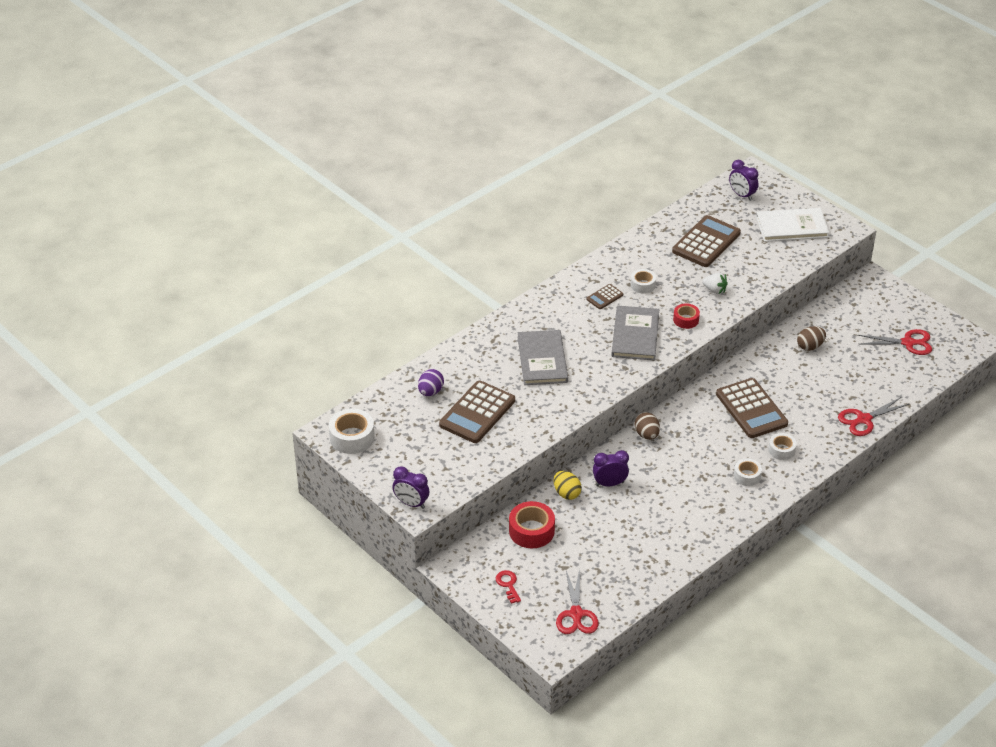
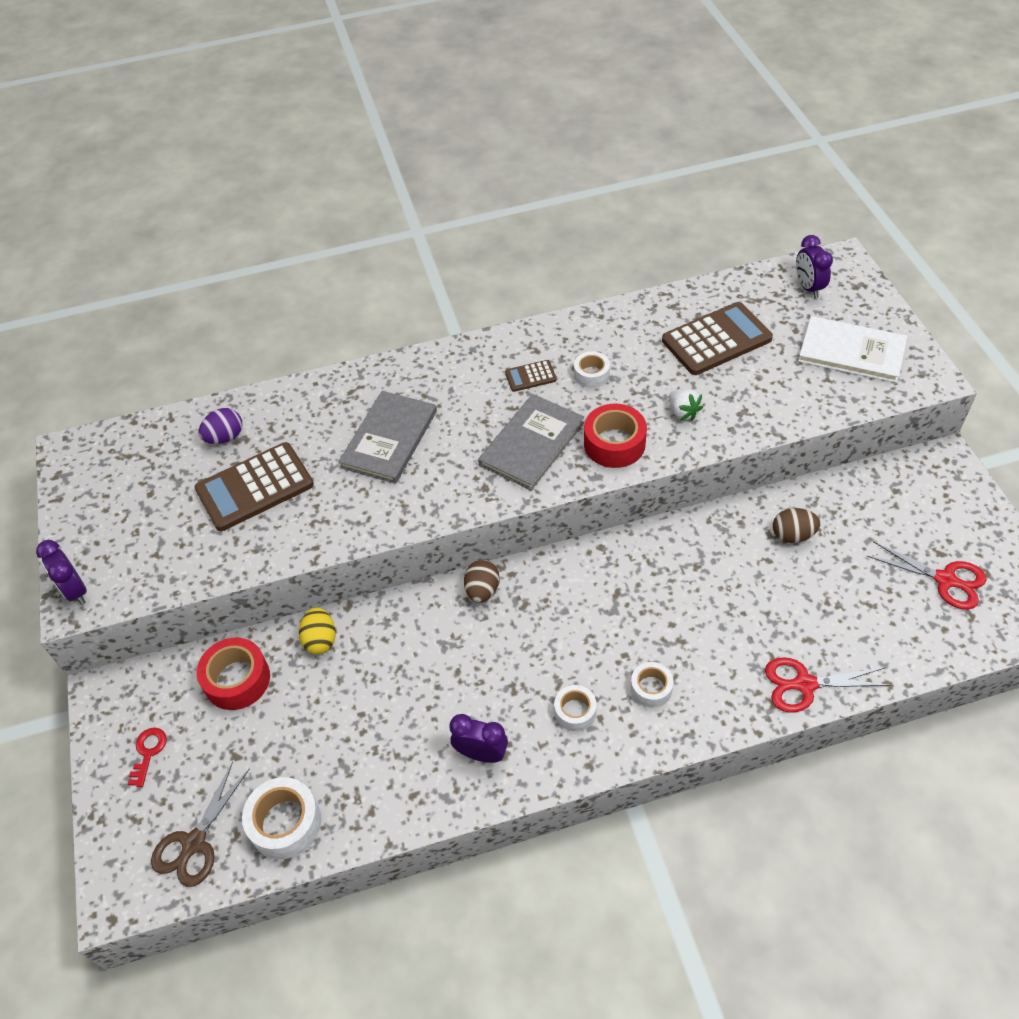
camera: 30 degrees right, 10 degrees up
(352, 437) = (89, 468): white tape -> white tape (285, 823)
(576, 615) = (193, 844): red scissors -> brown scissors
(609, 483) = (384, 647): purple clock -> purple clock (481, 753)
(686, 320) = (614, 443): red tape -> red tape, size x1.63
(751, 409) = (649, 604): brown calculator -> none

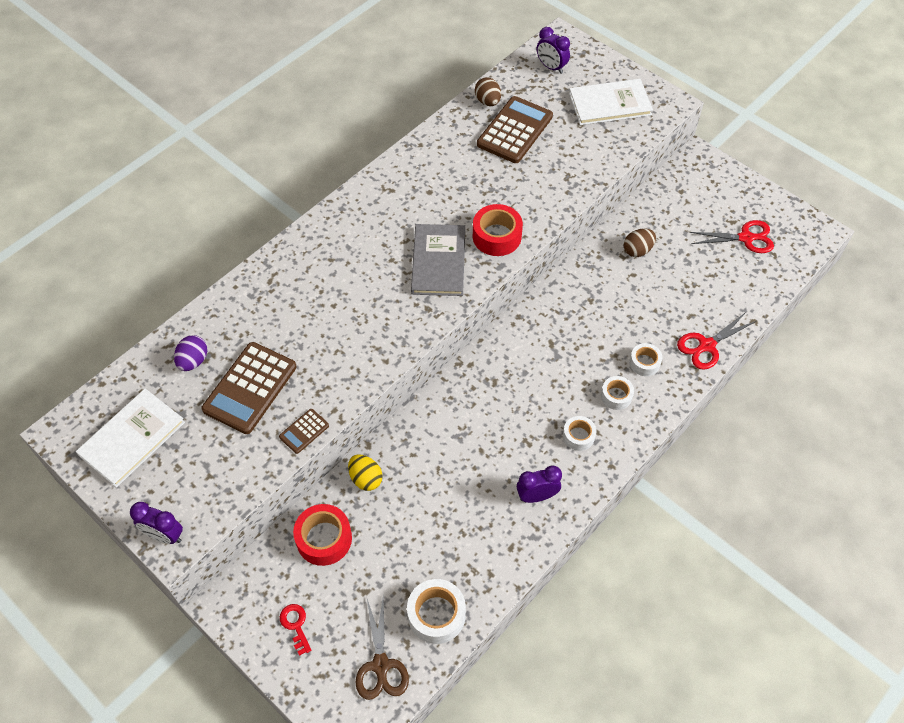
camera: 35 degrees left, 5 degrees up
(119, 485) = (132, 438): none -> white book
(389, 439) = (329, 304): grey book -> none
(482, 590) = (458, 386): brown egg -> brown egg (487, 101)
(530, 376) = (401, 211): brown calculator -> brown calculator (304, 431)
(591, 374) = (445, 192): white tape -> white tape (644, 363)
(683, 412) = (528, 193): white strawberry -> none

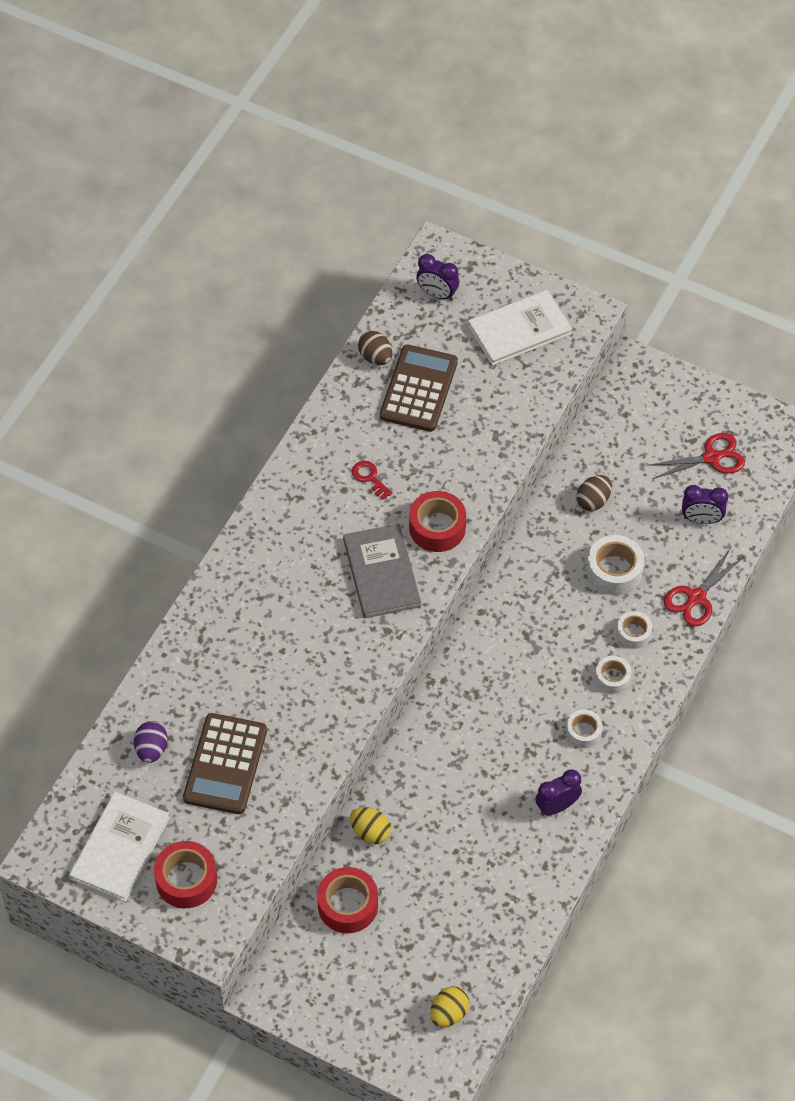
camera: 15 degrees left, 0 degrees up
(164, 535) = (196, 936): purple clock -> purple clock (701, 519)
(177, 481) = (186, 880): none -> red tape
(295, 625) = (349, 997): red key -> red key (369, 478)
(304, 431) = (300, 796): brown calculator -> none
(381, 666) = (449, 1013): brown scissors -> yellow egg
(436, 615) = (489, 951): white tape -> white tape (614, 571)

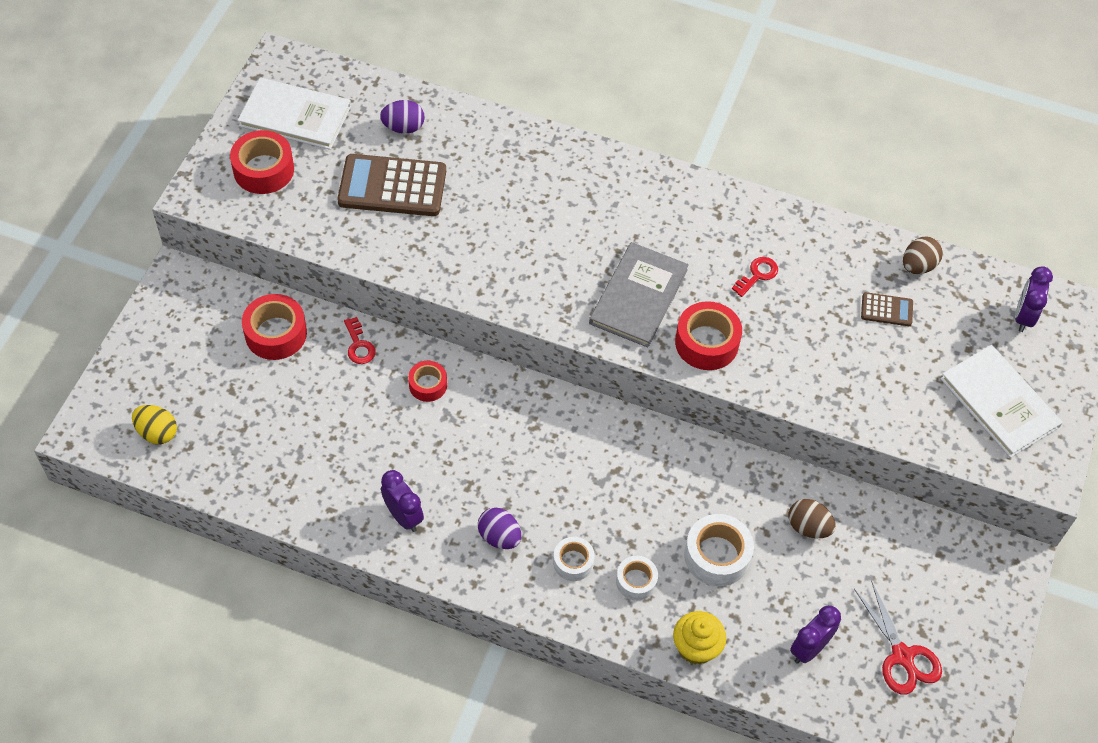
camera: 80 degrees right, 0 degrees up
(370, 832) = (359, 345): yellow egg -> red key
(381, 573) = (638, 296): grey book -> grey book turned 45 degrees counterclockwise
(418, 389) = (886, 310): brown calculator -> brown calculator, size x0.48
(421, 776) = (428, 385): none -> red tape
(583, 732) = (499, 537): white tape -> purple egg
(696, 598) = (696, 647): red scissors -> yellow cupcake
(701, 519) = (809, 648): purple clock -> purple clock turned 45 degrees clockwise

